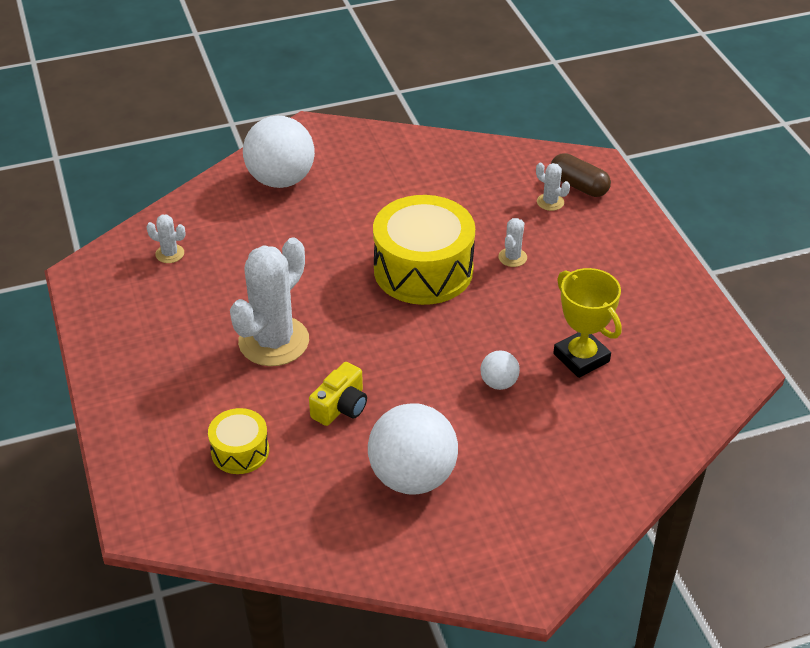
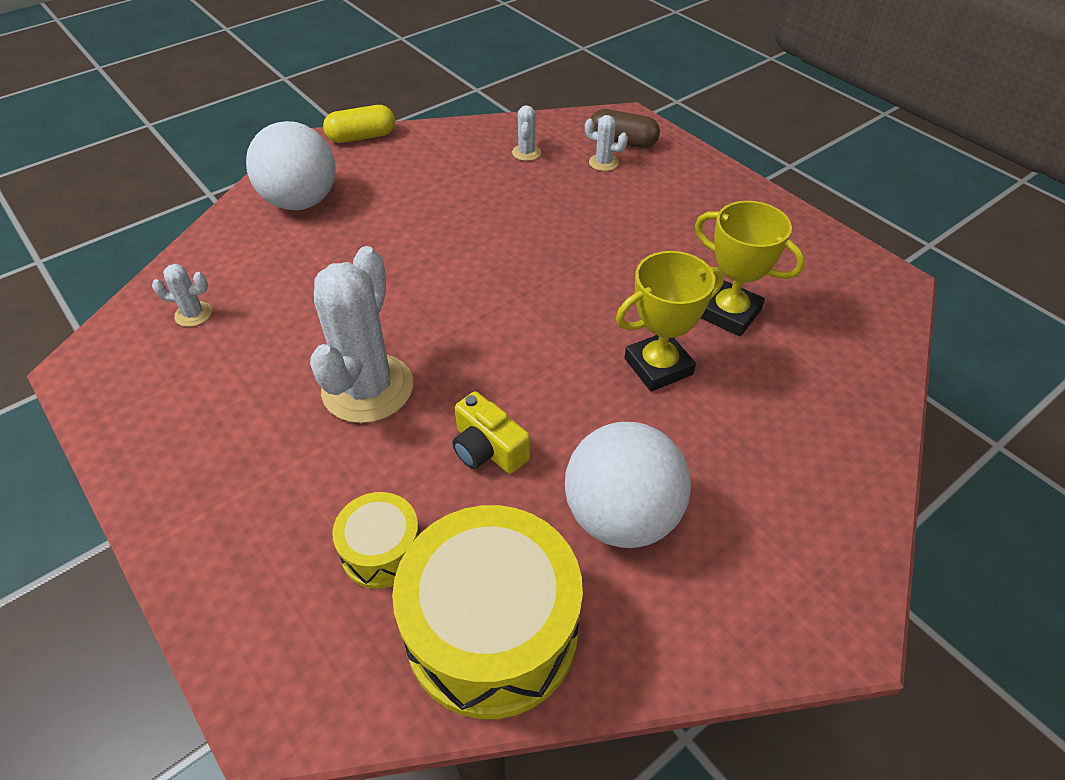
camera: 20 degrees left, 5 degrees up
(341, 406) = (488, 449): yellow camera -> yellow camera turned 120 degrees clockwise
(353, 131) = (362, 137): none -> yellow capsule
(423, 270) = (507, 261): yellow drum -> yellow drum (492, 630)
(499, 383) = (658, 366): white ball -> yellow trophy
(512, 257) = (596, 225): white cactus -> white cactus (526, 153)

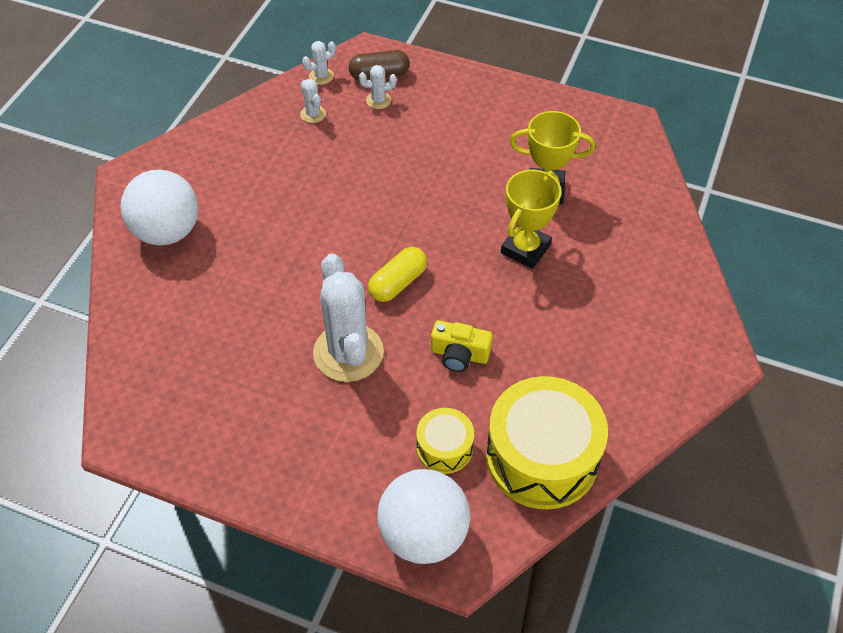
camera: 30 degrees left, 5 degrees up
(193, 314) = (169, 359): white cactus -> white cactus (321, 76)
(362, 137) = (165, 152): yellow capsule -> yellow capsule (398, 283)
(621, 516) = (568, 357): white ball -> white ball (423, 534)

